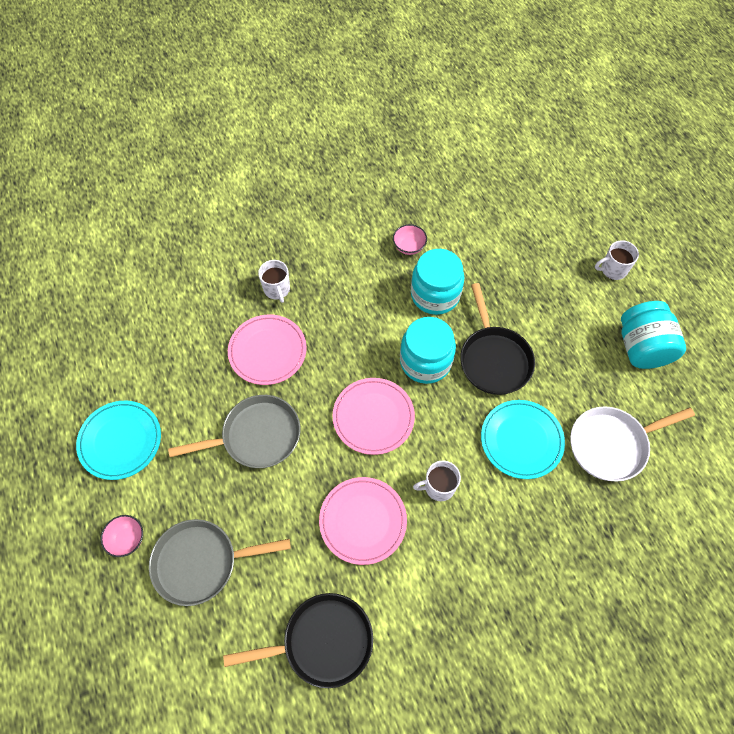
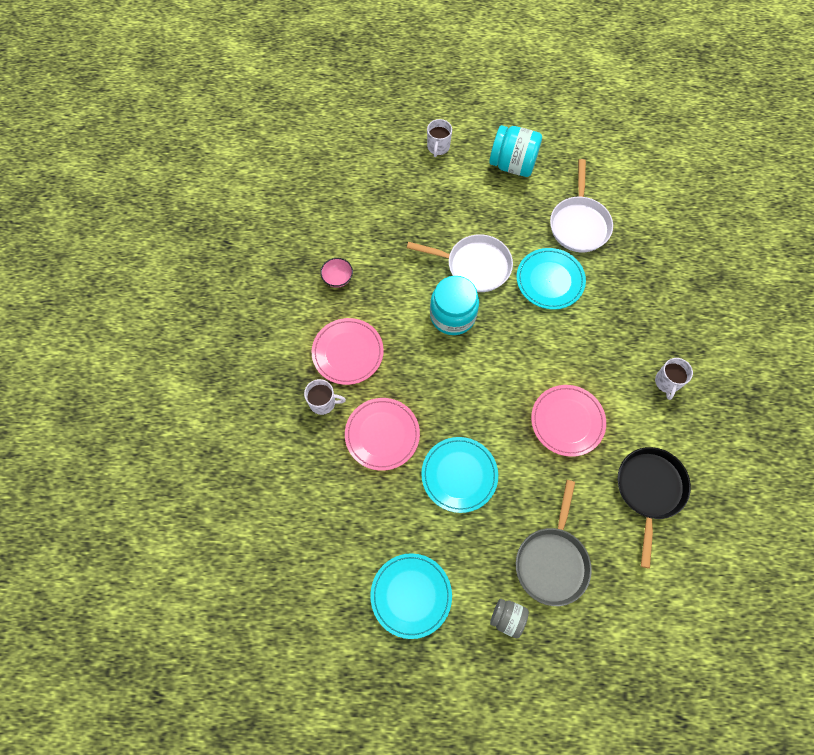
camera: 65 degrees left, 5 degrees up
(127, 539) = (507, 618): pink bowl -> grey jar
(256, 436) = (459, 475): grey pan -> turquoise plate
(373, 417) = (483, 376): pink plate -> pink plate (348, 352)
(435, 295) = (395, 280): turquoise jar -> none
(438, 487) = (562, 354): white mug -> white mug (667, 382)
(493, 359) = (474, 266): black pan -> white pan

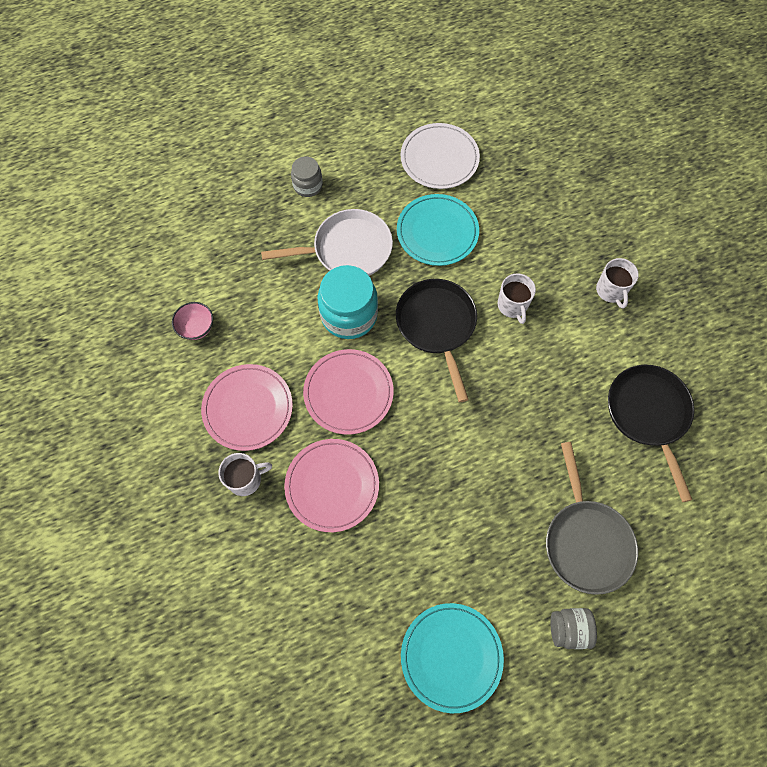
camera: 25 degrees left, 0 degrees up
(438, 147) = (245, 134): white mug -> white mug (512, 306)
(459, 475) = (440, 492): turquoise plate -> none
(467, 205) = (308, 185): none -> grey jar
(512, 164) = (337, 122): turquoise jar -> none
(515, 352) = (437, 326): none -> black pan
(567, 421) = (528, 378): pink plate -> pink plate (348, 393)
(579, 224) = (439, 158): white pan -> white plate

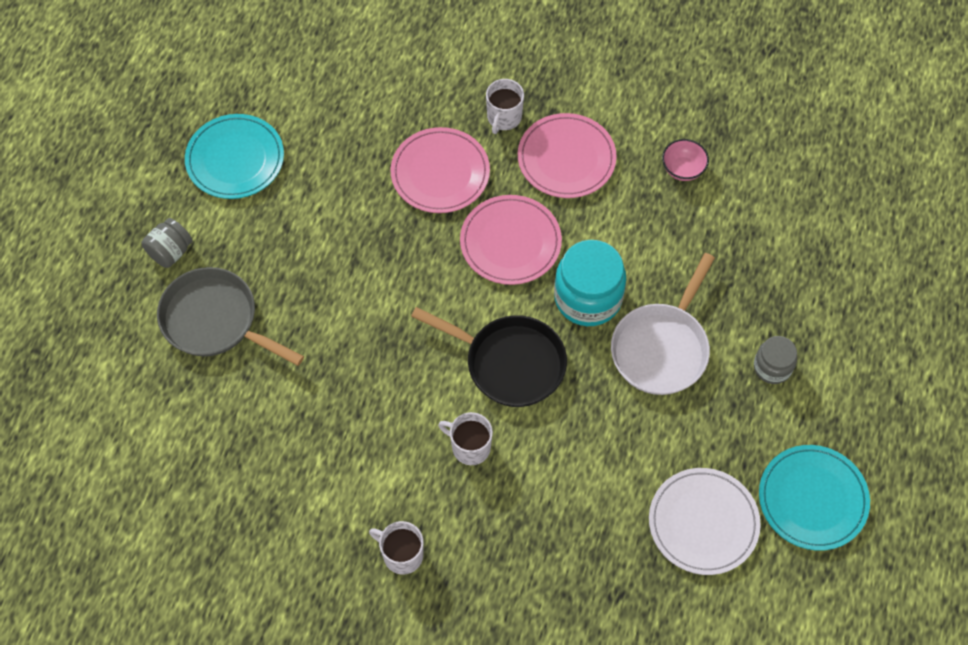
camera: 130 degrees right, 5 degrees down
(437, 232) = (612, 446): turquoise plate -> turquoise plate (812, 499)
(648, 415) = (258, 469): black pan -> none

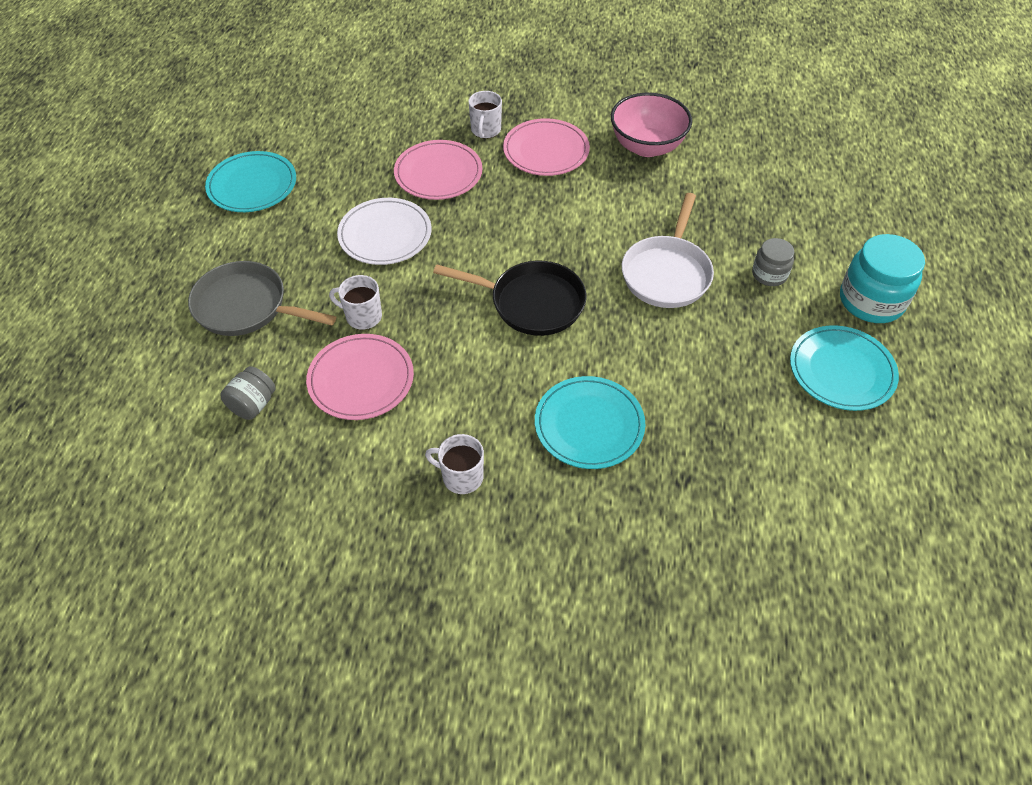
camera: 10 degrees left, 10 degrees down
(170, 252) = (198, 259): grey jar -> grey jar (253, 404)
(469, 447) = (509, 374): white mug -> white mug (362, 316)
(510, 242) = (511, 214): pink plate -> pink plate (361, 379)
(538, 519) = (589, 425): none -> turquoise plate
(588, 298) = (590, 245): turquoise jar -> turquoise jar (871, 301)
(683, 169) = (647, 146): pink bowl -> pink bowl, size x1.97
(703, 523) = (747, 405): white plate -> white plate (385, 235)

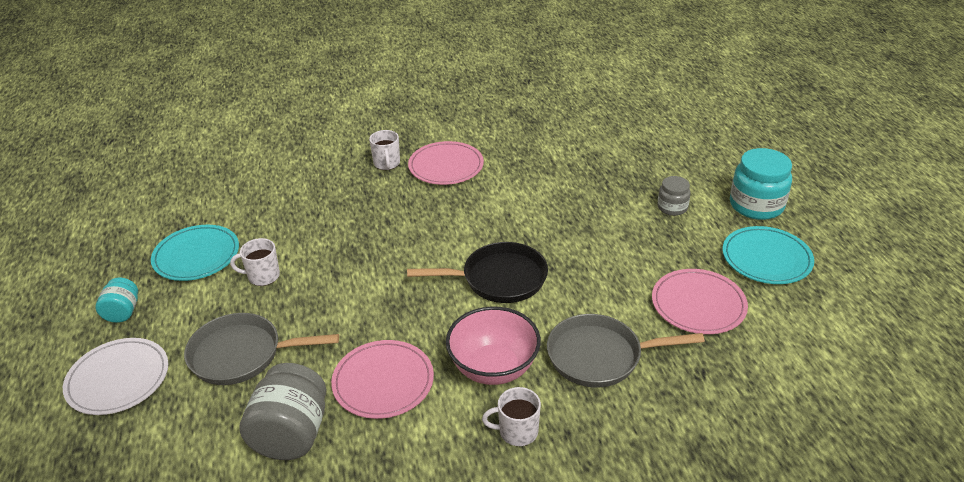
camera: 20 degrees left, 15 degrees down
(162, 227) = (123, 312): none -> turquoise jar
(253, 404) = (291, 434): grey jar -> grey jar, size x1.79
(362, 316) = (357, 331): white mug -> white mug (262, 276)
(385, 235) = (342, 262): white plate -> white plate (118, 379)
(438, 173) = (364, 204): pink plate -> pink plate (698, 304)
(589, 425) = (600, 356): turquoise plate -> grey pan
(647, 146) = (525, 144): pink bowl -> pink bowl (493, 367)
(667, 273) = (594, 227): white pan -> none

